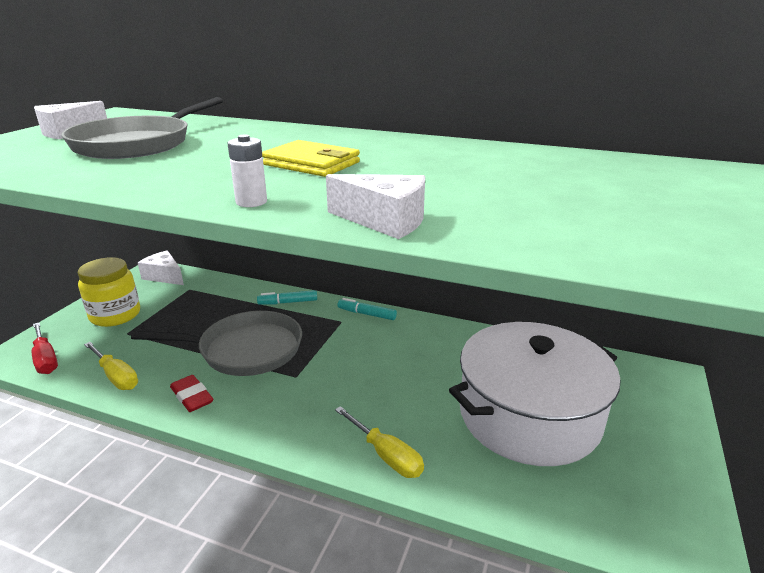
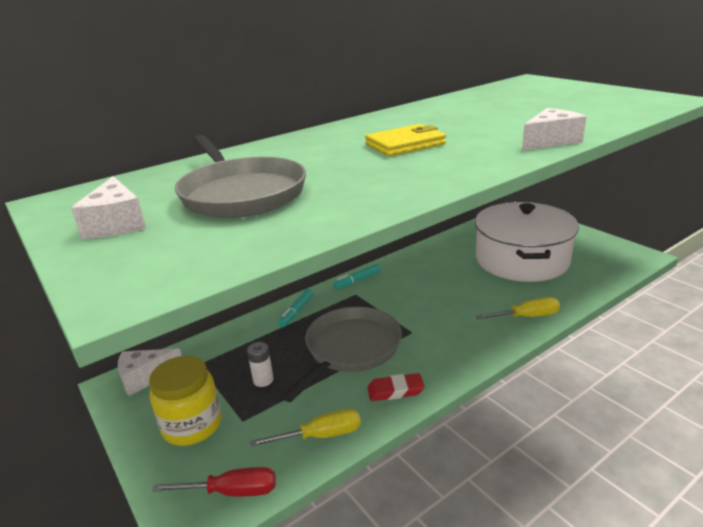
camera: 55 degrees left, 0 degrees up
(251, 202) = (481, 166): white battery -> white battery (263, 380)

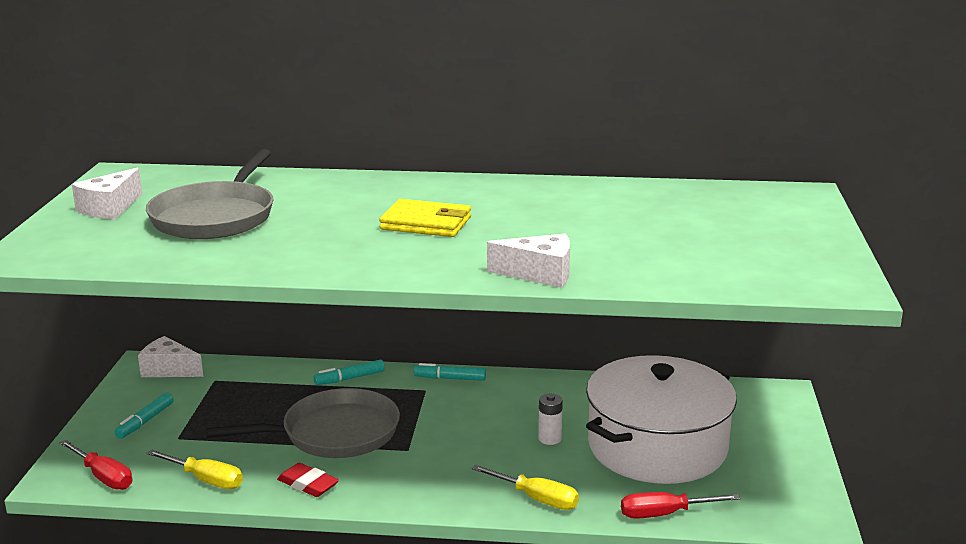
camera: 40 degrees right, 5 degrees down
(192, 425) = (145, 421): yellow jar -> turquoise marker
(263, 380) = (235, 418): white battery -> white battery (549, 439)
(590, 288) = (665, 514): none -> red screwdriver

